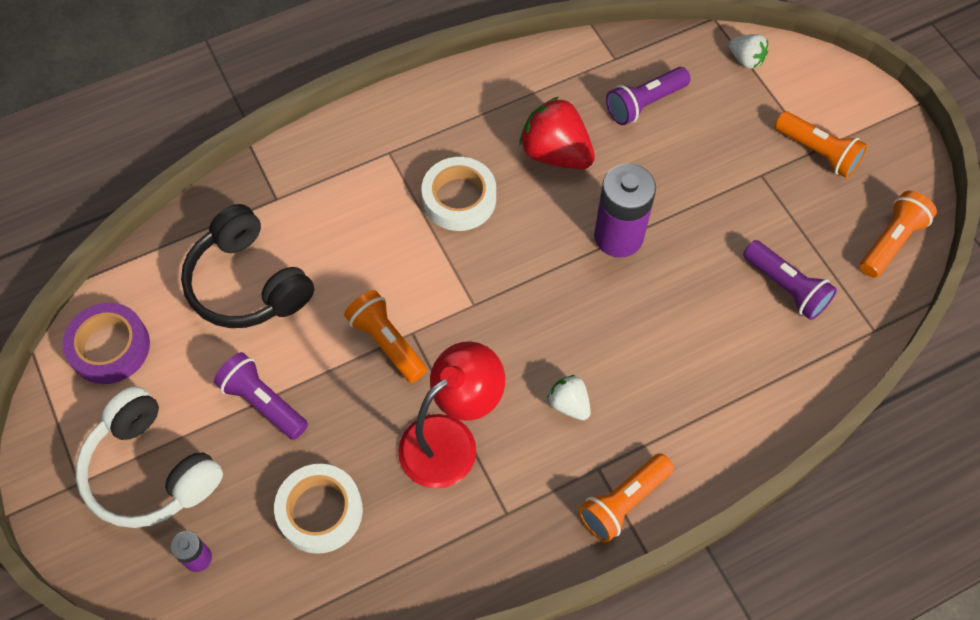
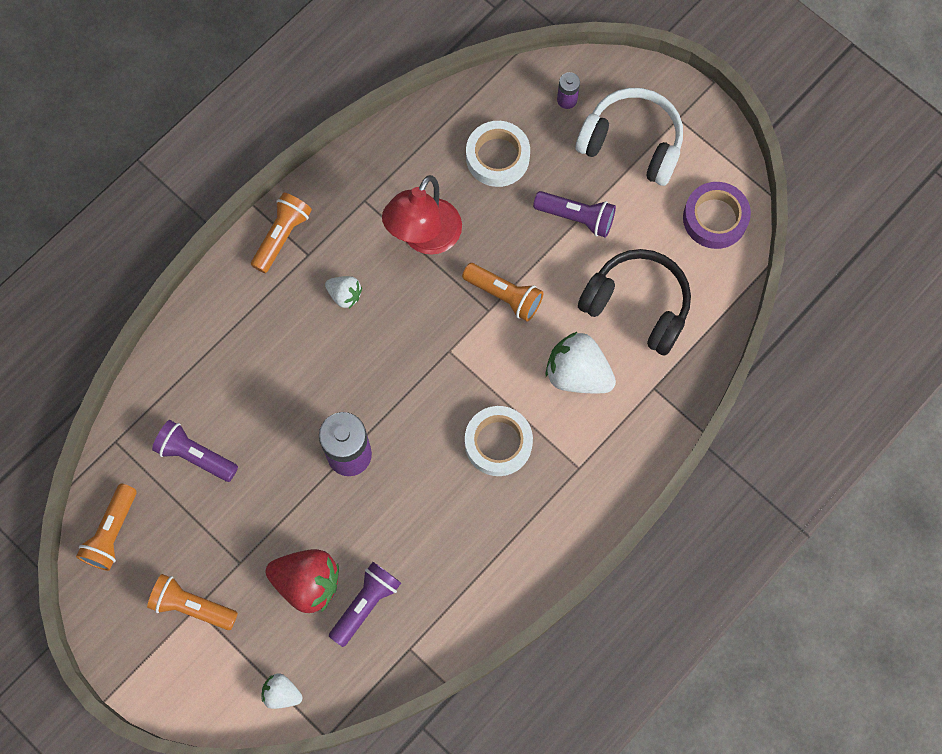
camera: 160 degrees right, 10 degrees up
(346, 237) = (577, 374): none -> white strawberry
(555, 153) = (430, 519): red strawberry -> red strawberry (307, 583)

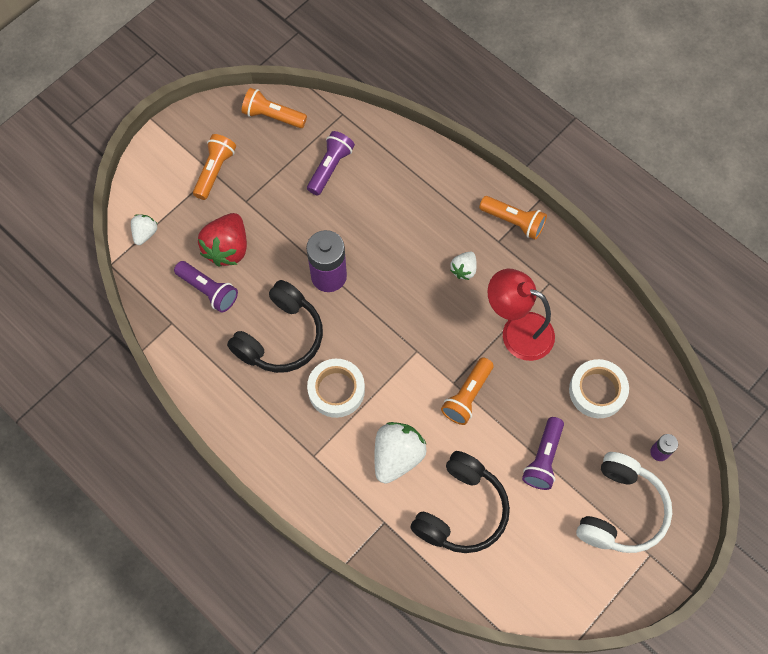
camera: 90 degrees right, 5 degrees down
(430, 511) = (280, 337): none -> black headphones
(715, 218) = (549, 585): purple tape -> none

